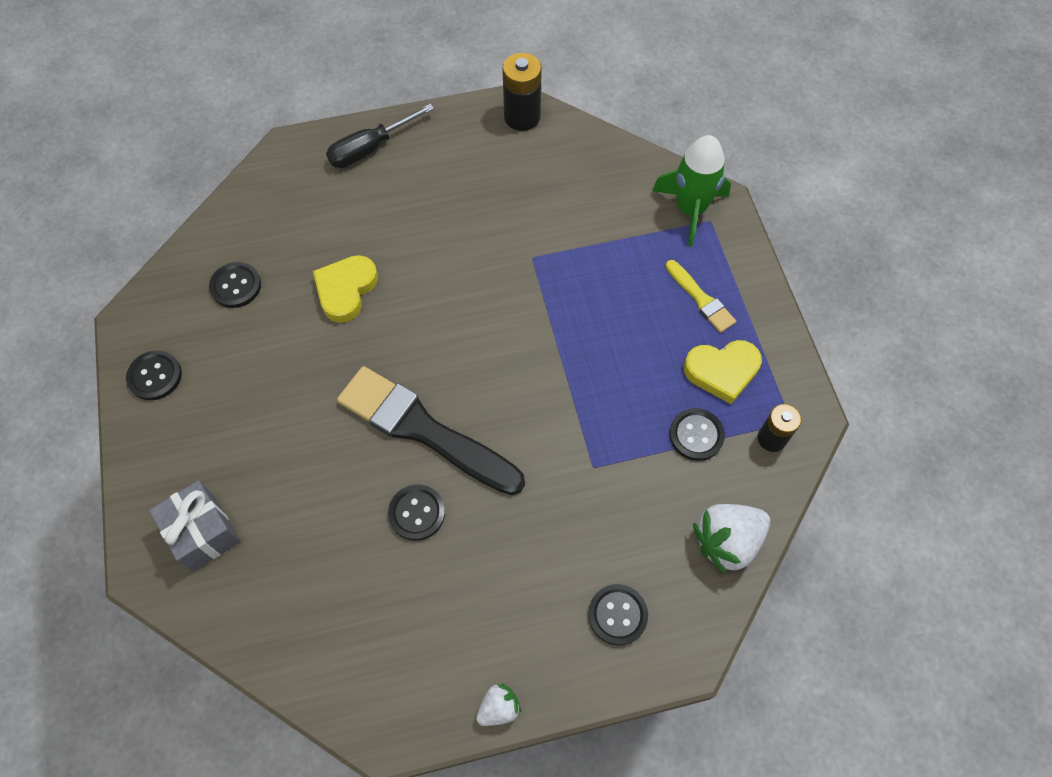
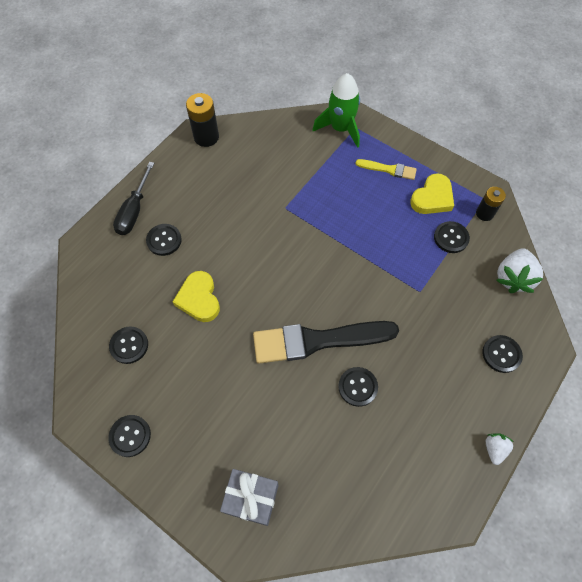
camera: 40 degrees left, 0 degrees up
(370, 202) = (164, 240): none -> black button

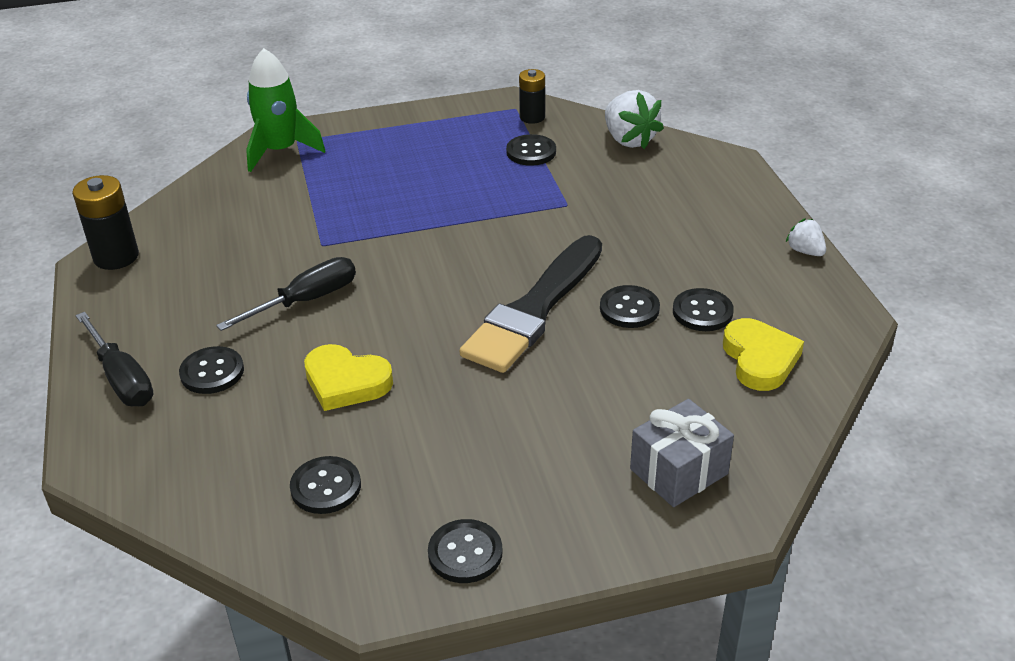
camera: 50 degrees left, 25 degrees down
(240, 236) = (306, 300): none -> black screwdriver
(388, 169) = (387, 147): yellow brush -> none
(432, 198) = (466, 138): yellow heart -> yellow heart (759, 359)
(501, 354) = (705, 191): black button -> black button (702, 312)

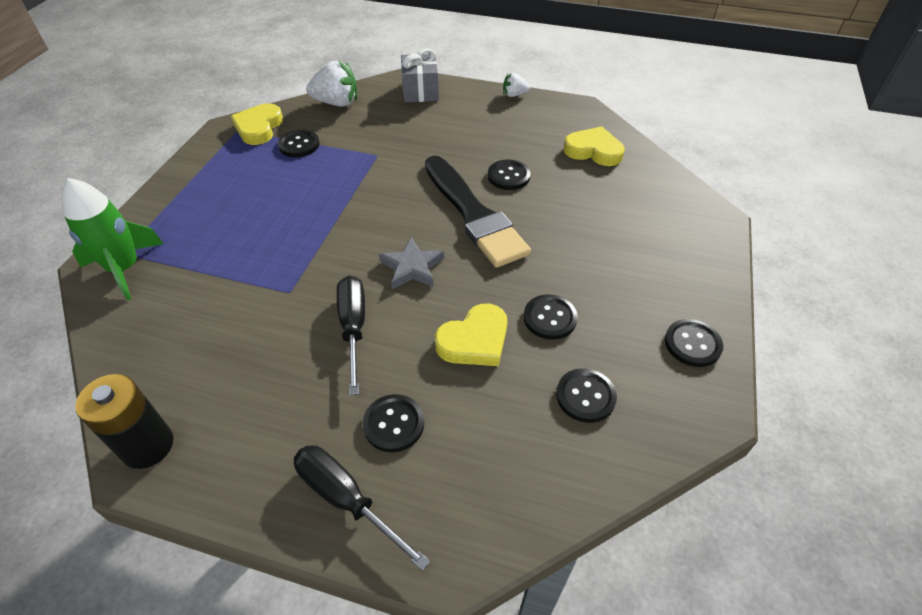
camera: 60 degrees left, 10 degrees up
(122, 378) = (346, 499): black screwdriver -> black screwdriver turned 135 degrees counterclockwise
(414, 301) = (412, 267): none -> grey star
(532, 117) = (259, 128): black battery -> yellow heart
(679, 471) = (669, 221): grey gift -> grey gift (420, 91)
(702, 312) = (536, 151): black button -> black button (549, 318)

